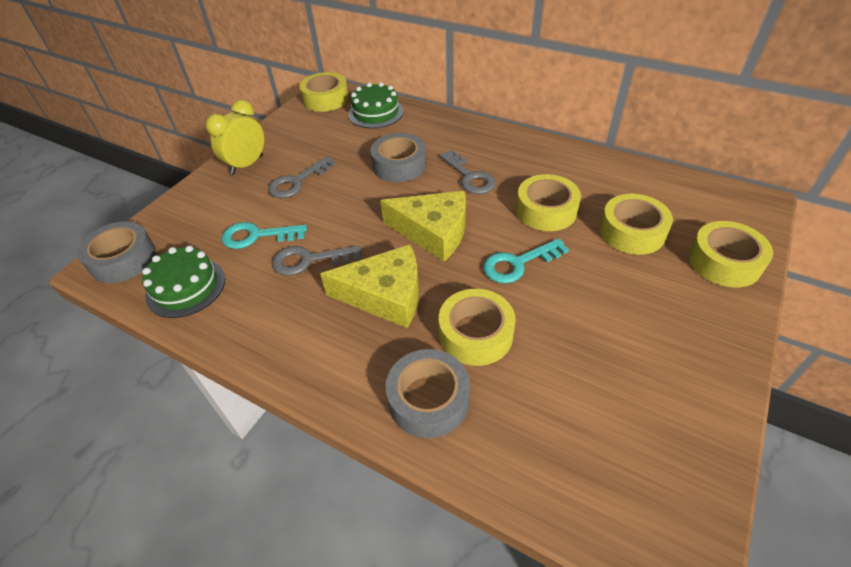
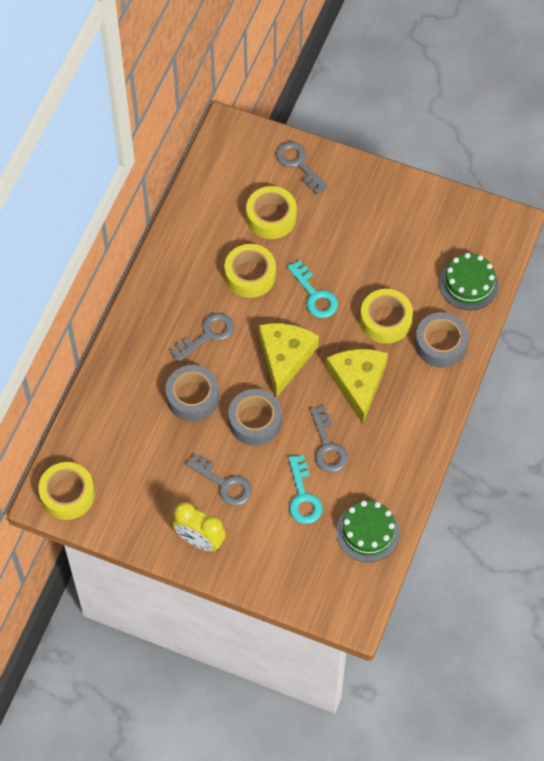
camera: 100 degrees left, 15 degrees up
(123, 259) = (343, 598): grey tape -> grey tape (255, 421)
(375, 113) = (97, 435): green cake -> green cake (468, 284)
(724, 262) = (298, 164): yellow tape -> grey key

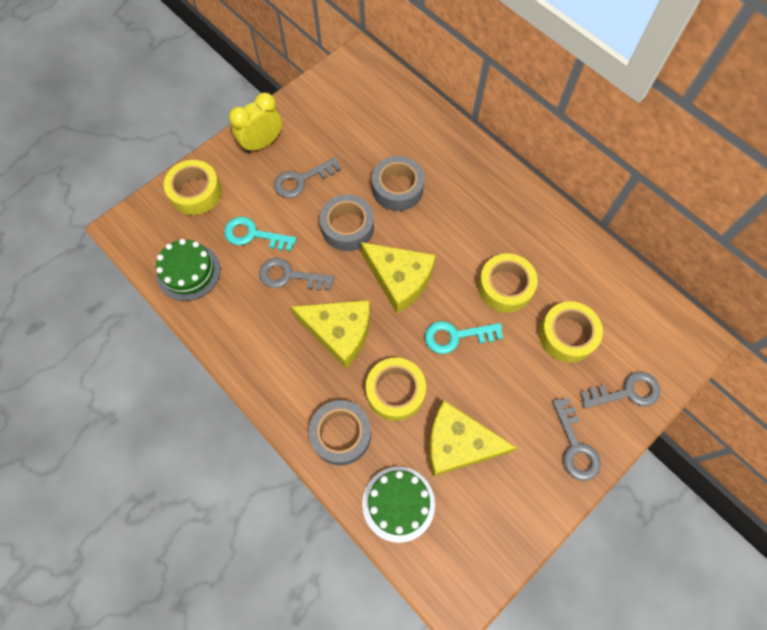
camera: 115 degrees right, 5 degrees up
(67, 494) = (356, 71): yellow tape -> yellow tape (195, 192)
(207, 335) = (455, 224): grey key -> grey key (575, 446)
(402, 261) = (458, 444): none -> yellow cheese

